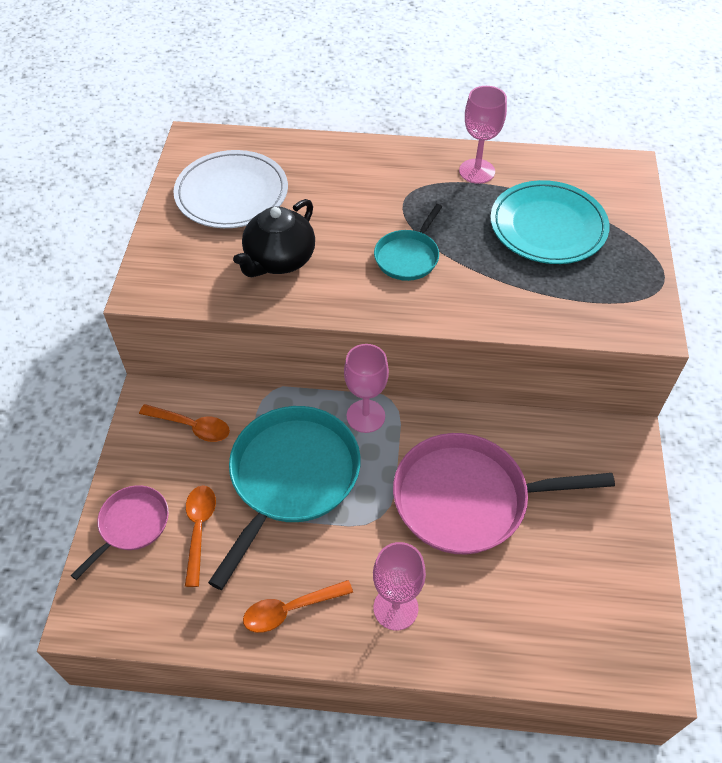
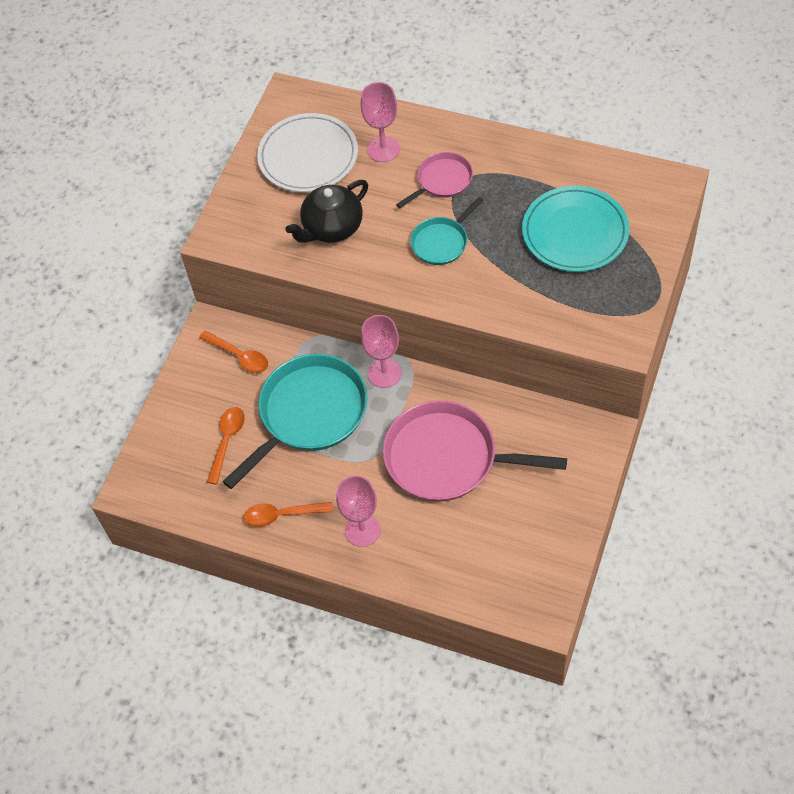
camera: 20 degrees right, 5 degrees up
(132, 525) = (176, 428): pink pan -> pink pan (442, 180)
(477, 171) = (532, 166): pink goblet -> pink goblet (383, 149)

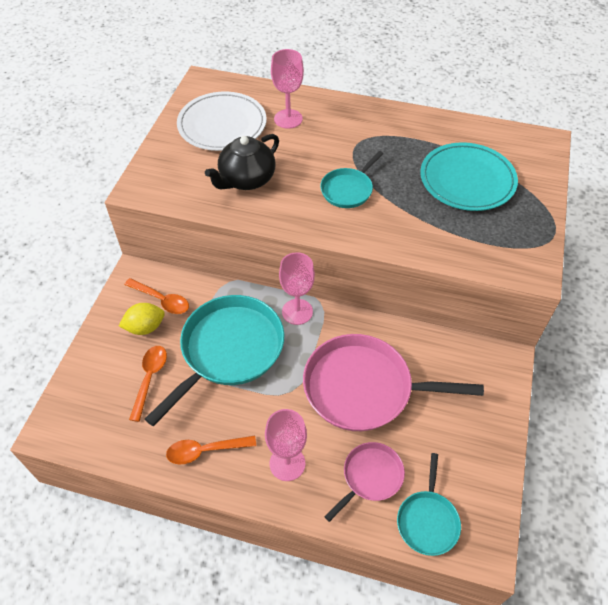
camera: 10 degrees left, 5 degrees down
(222, 386) = (145, 327): none -> yellow lemon
(442, 180) = (342, 141): pink pan -> pink pan (370, 476)
(494, 588) = (427, 521): none -> turquoise pan

